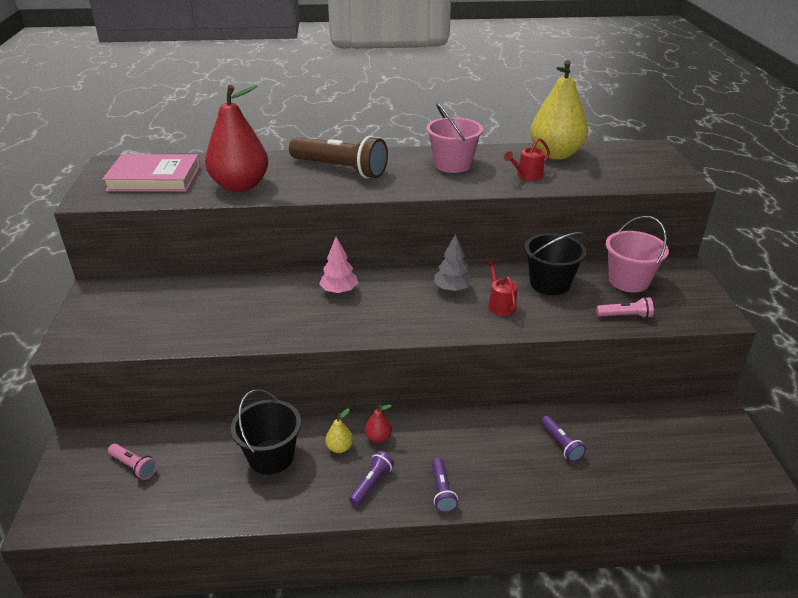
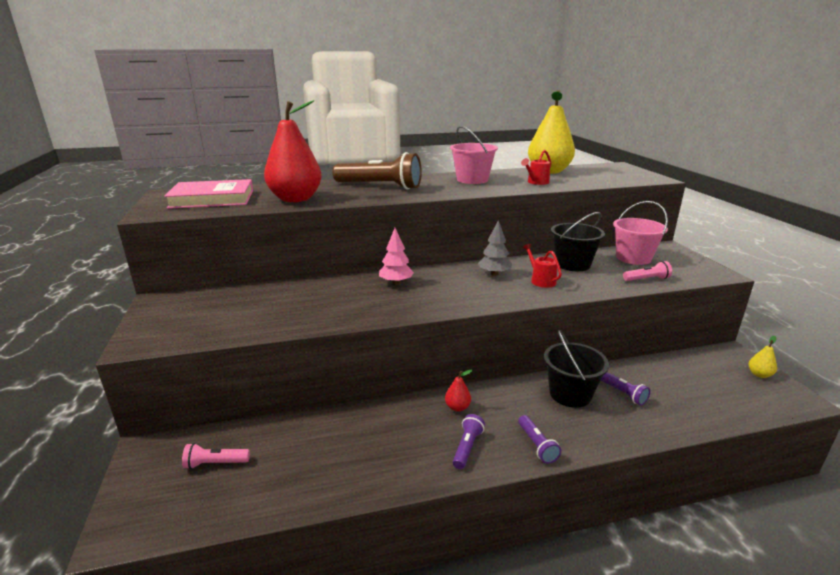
camera: 10 degrees left, 10 degrees down
(134, 466) = (215, 463): pink flashlight -> pink flashlight turned 150 degrees clockwise
(271, 457) = (359, 436): black bucket -> black bucket (570, 394)
(339, 448) = (424, 420): yellow pear -> yellow pear (759, 374)

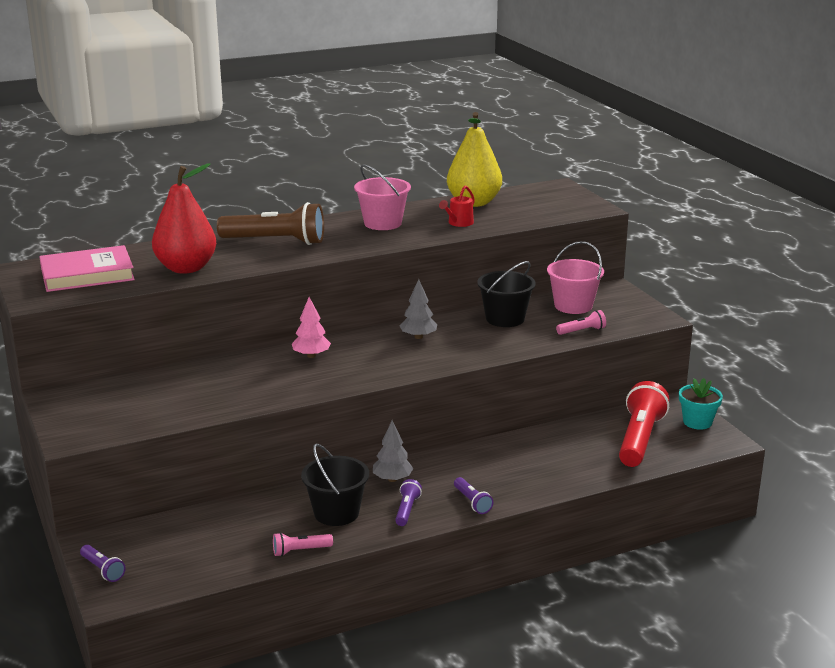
camera: 10 degrees left, 0 degrees up
(215, 463) = (169, 545): pink flashlight -> pink flashlight (300, 551)
(457, 407) = (392, 479): red pear -> grey tree
(541, 280) = (469, 341): red watering can -> none
(570, 394) = (505, 457): black bucket -> black bucket (336, 513)
(622, 393) = (557, 451): purple flashlight -> purple flashlight (103, 570)
(705, 388) = (640, 439): none -> red flashlight
(759, 374) = (697, 422): yellow pear -> turquoise flower pot

